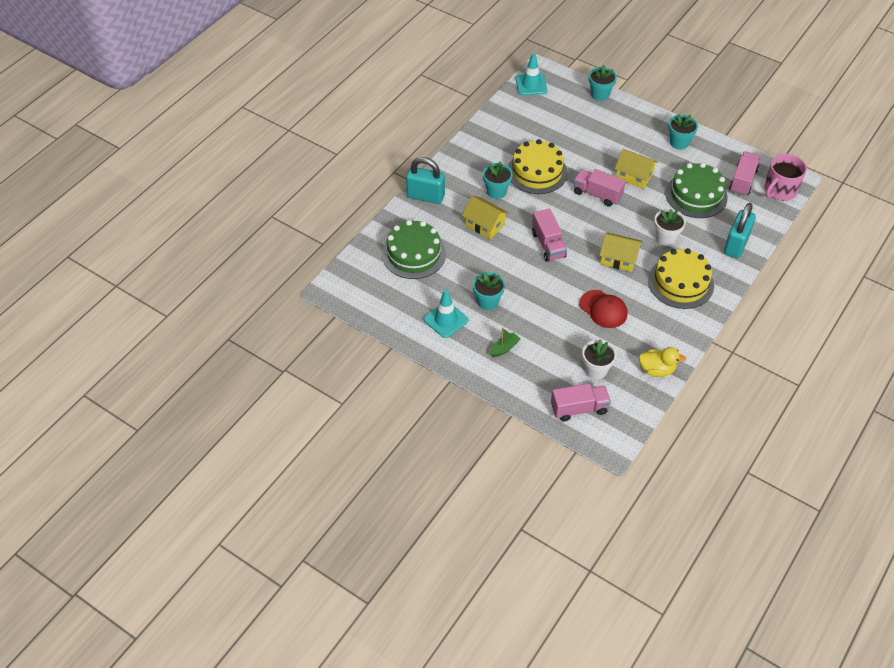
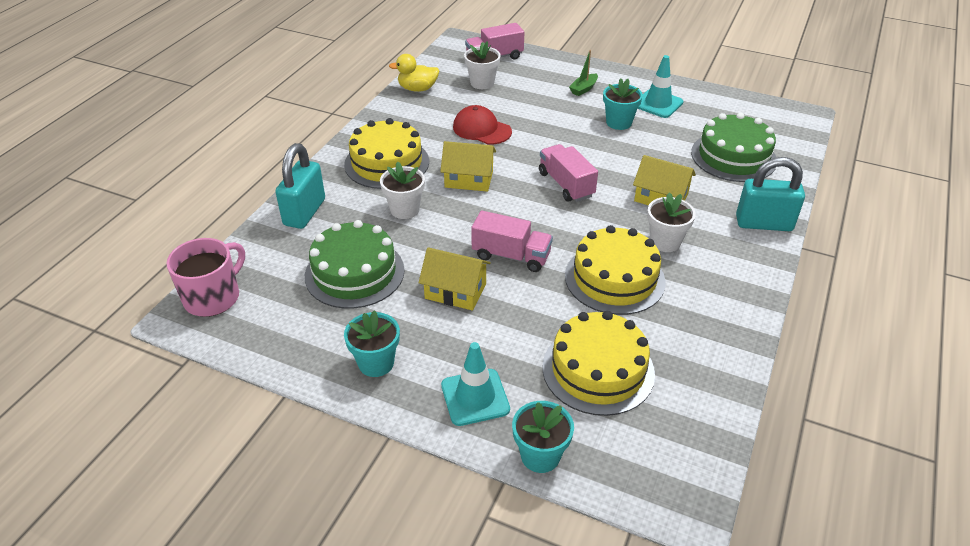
camera: 170 degrees right, 10 degrees down
(496, 191) = (665, 242): turquoise flower pot -> white flower pot
(531, 85) = (692, 460): turquoise traffic cone -> turquoise traffic cone (475, 397)
(562, 125) = (598, 370): none -> yellow cake
(743, 181) = (272, 305): pink truck -> none

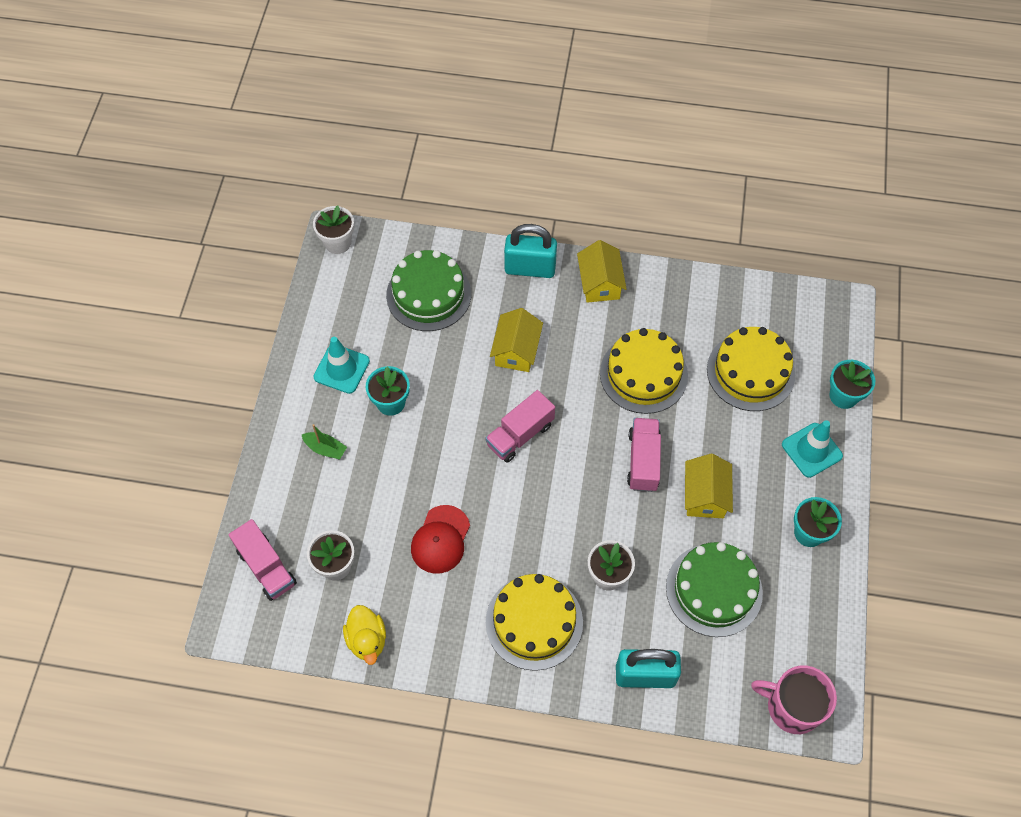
camera: 105 degrees left, 20 degrees up
(469, 179) = (538, 528): yellow house -> yellow house (600, 283)
(665, 242) = (581, 341): white flower pot -> white flower pot (338, 243)
(763, 223) = (530, 268): turquoise padlock -> turquoise padlock turned 75 degrees counterclockwise

